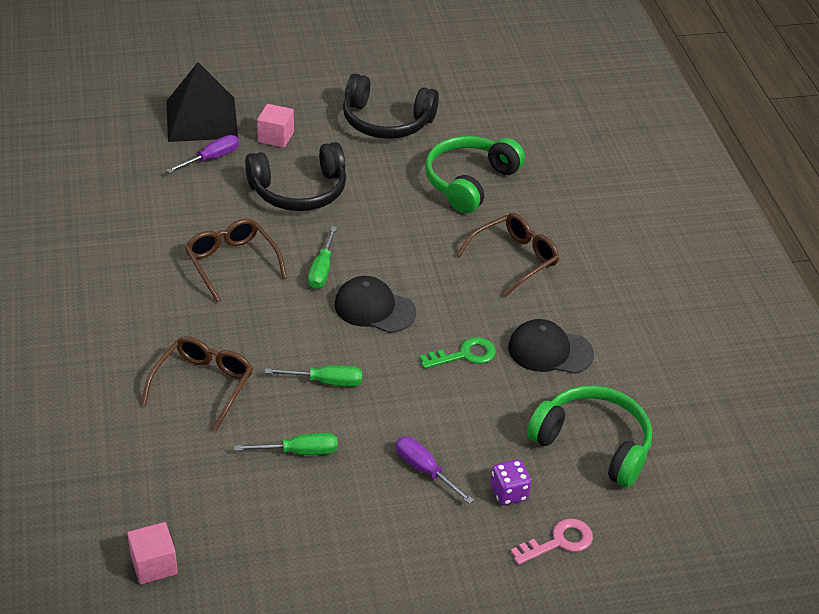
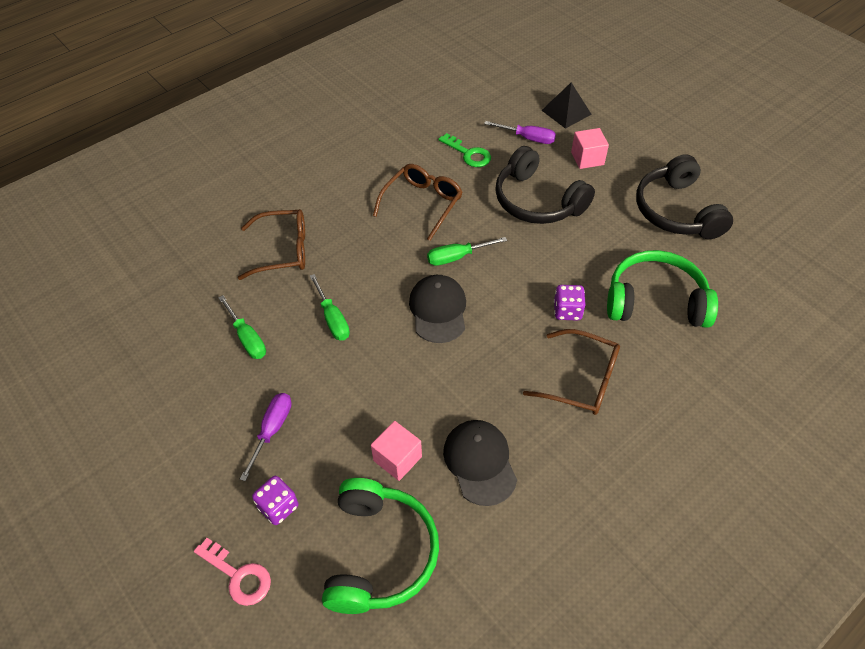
camera: 65 degrees right, 10 degrees up
(154, 564) = (96, 309): pink cube -> pink cube (397, 458)
(201, 119) = (566, 112): black pyramid -> black pyramid, size x0.59
(439, 233) = (567, 311): none -> purple dice
(464, 355) = (427, 398): green key -> green key (468, 154)

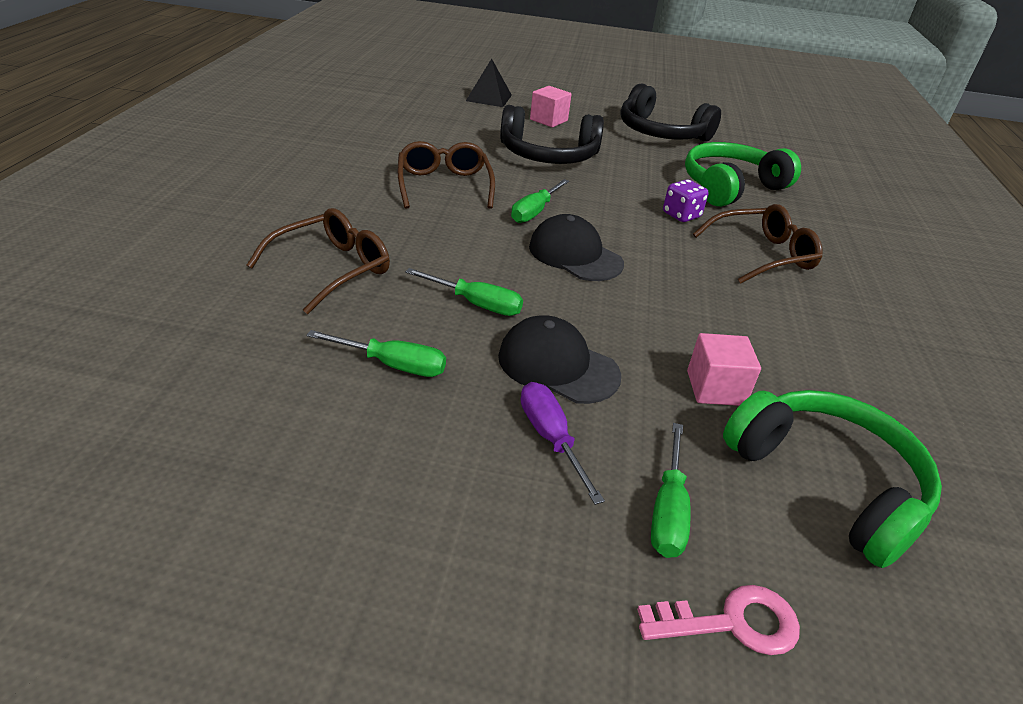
camera: 45 degrees left, 15 degrees down
(278, 507) = (668, 511): purple dice -> green screwdriver
(468, 154) = (439, 141): green key -> none
(480, 462) = (785, 350): black cap -> black cap (557, 365)
(528, 138) = (480, 119): purple screwdriver -> none

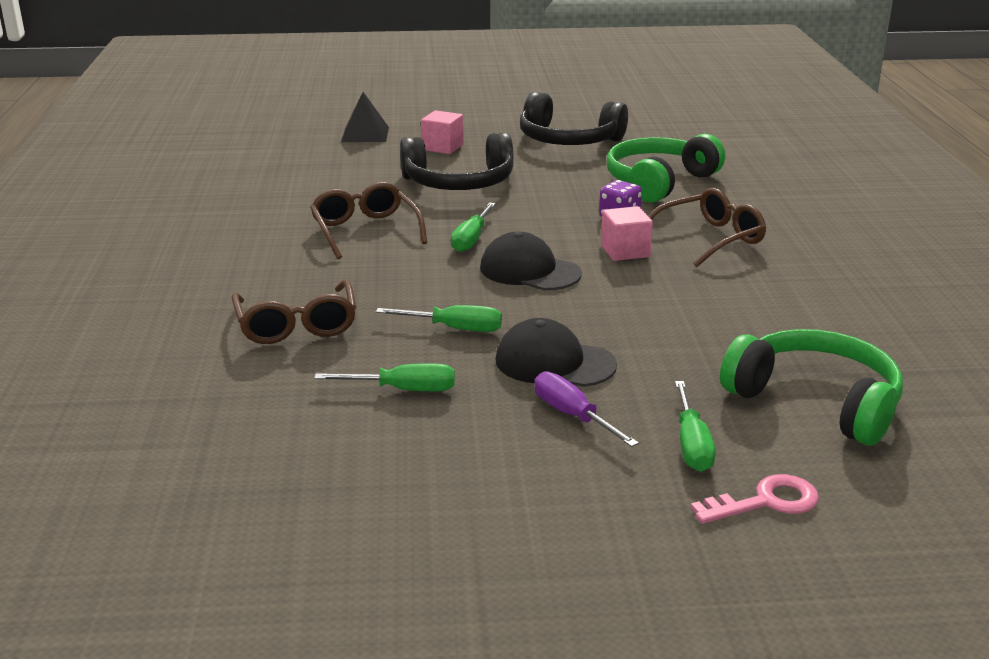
camera: 10 degrees left, 10 degrees down
(332, 269) = (296, 325): brown glasses -> brown glasses turned 135 degrees clockwise
(715, 388) = (702, 353): pink cube -> pink cube (625, 251)

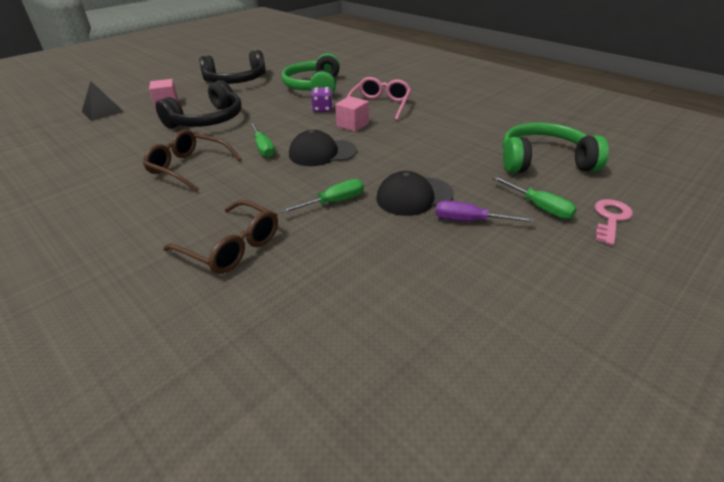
camera: 40 degrees left, 10 degrees up
(404, 390) = (364, 254): green screwdriver -> none
(709, 239) = (380, 105): brown glasses -> pink glasses

